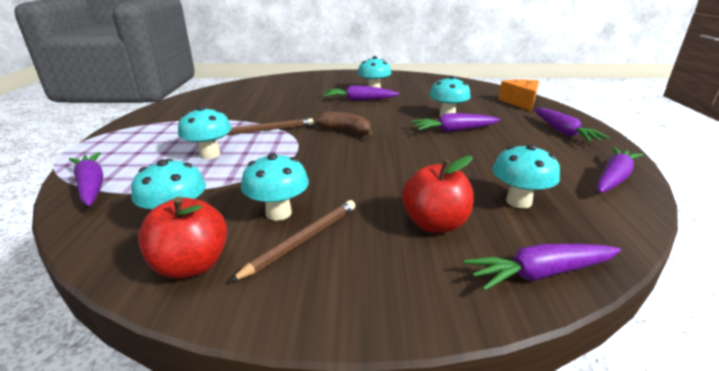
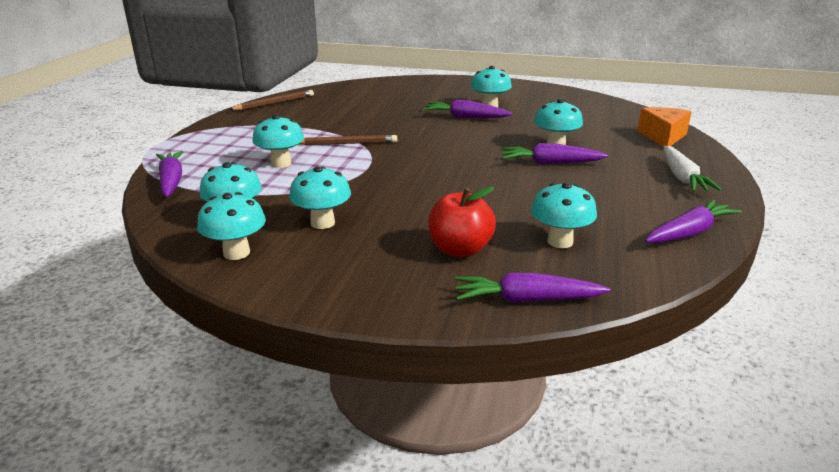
camera: 15 degrees right, 0 degrees up
(191, 265) = (236, 253): red apple -> turquoise mushroom
(302, 240) = (333, 247): brown pencil -> brown pencil (274, 103)
(346, 131) = (428, 153): brown banana -> none
(563, 132) = (682, 177): purple carrot -> white carrot

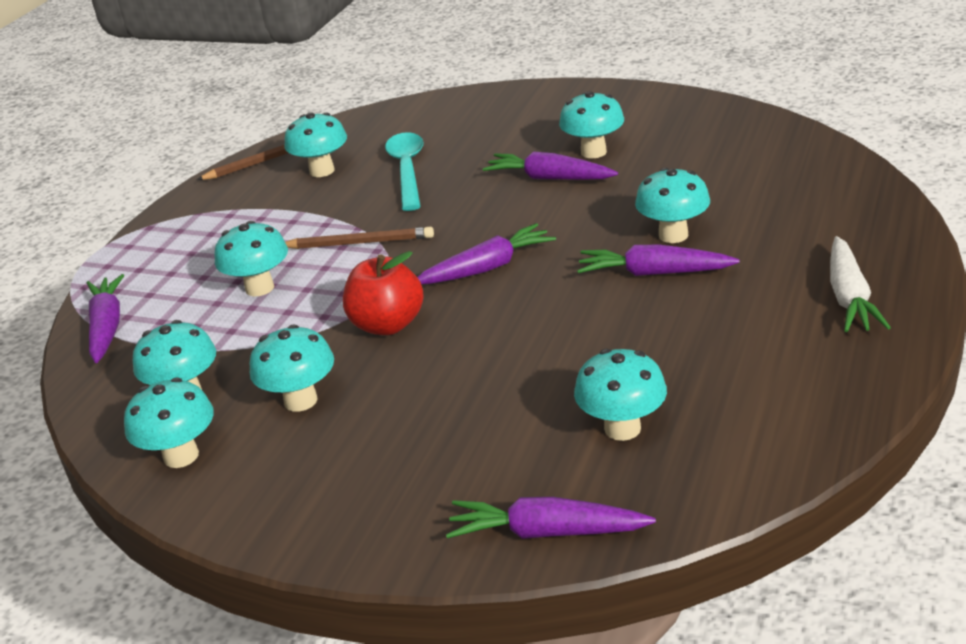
camera: 10 degrees right, 5 degrees up
(313, 109) = (322, 171): none -> turquoise mushroom
(371, 111) = (407, 170): none -> turquoise spoon
(460, 250) = (478, 446): red apple -> red apple (387, 325)
(663, 136) = (851, 208): orange cheese -> none
(689, 233) = (818, 408): purple carrot -> purple carrot (487, 268)

